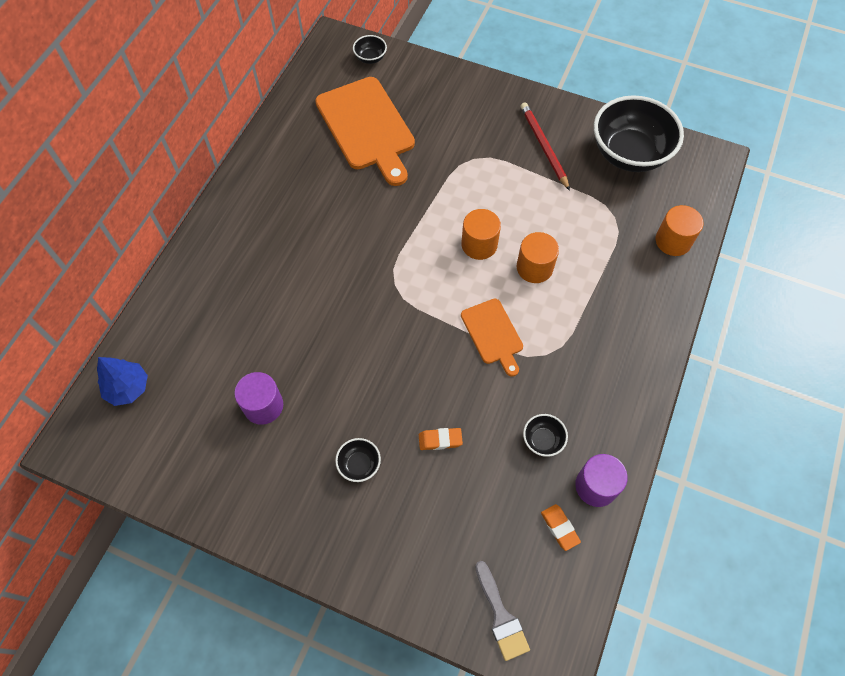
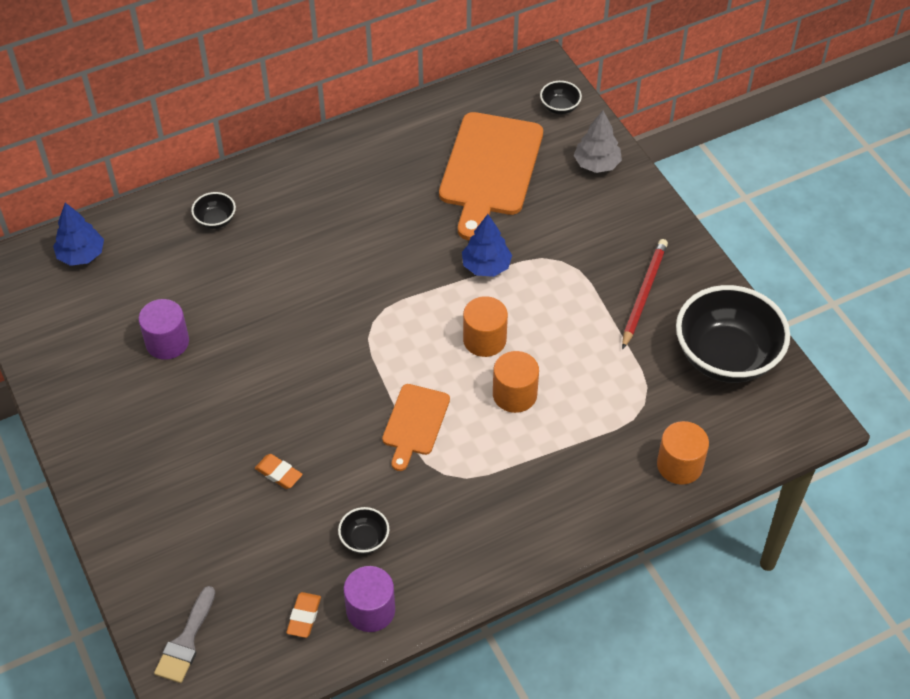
camera: 40 degrees right, 10 degrees down
(359, 465) = (195, 443): black bowl -> black bowl (215, 220)
(430, 194) = (486, 266): none -> blue tree
(431, 81) = (597, 164): none -> grey tree

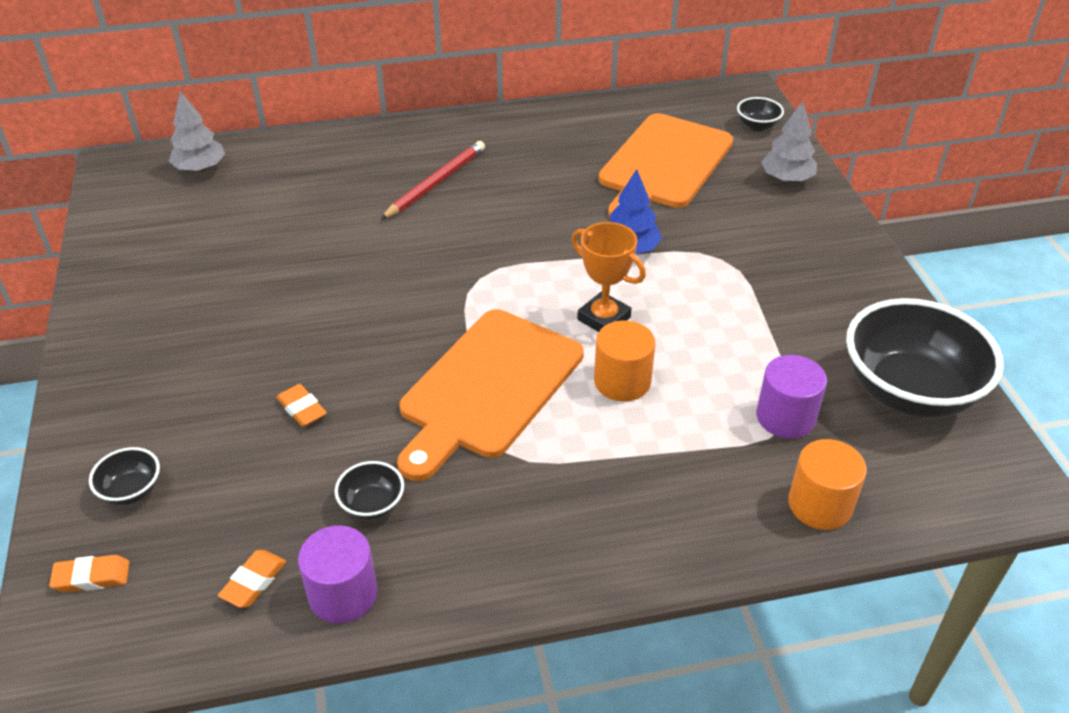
camera: 15 degrees right, 10 degrees down
(81, 255) = (200, 168): blue tree -> grey tree
(167, 342) = (245, 257): purple cylinder -> purple cylinder (785, 417)
(186, 641) = (92, 577): grey brush -> orange eraser
(215, 220) = (351, 162): black bowl -> black bowl (132, 491)
(415, 423) = (488, 388): orange cutting board -> orange cutting board, size x1.86
(484, 339) = (604, 318): orange cylinder -> orange trophy
(643, 294) = (813, 307): red pencil -> red pencil (436, 182)

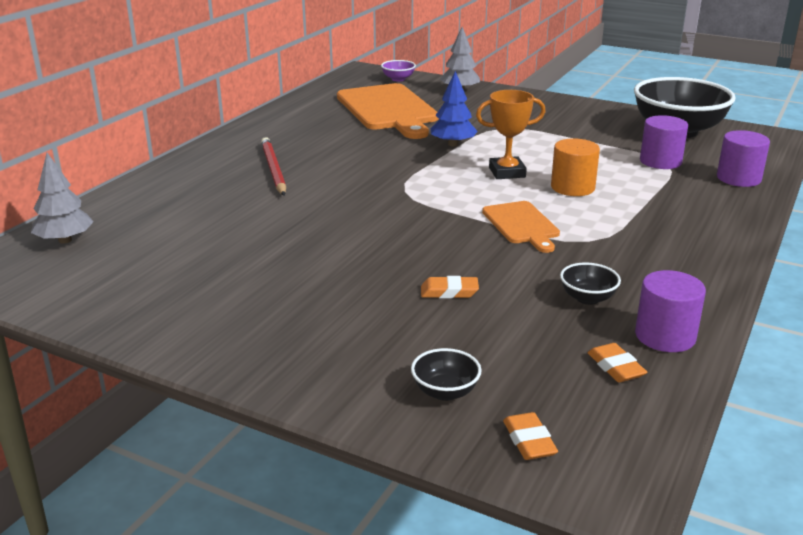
camera: 50 degrees left, 15 degrees down
(92, 577) = (529, 441): orange eraser -> orange eraser turned 45 degrees counterclockwise
(488, 388) = (522, 225): orange cutting board -> orange cutting board, size x0.54
(757, 126) = (398, 79): black bowl -> purple bowl
(820, 504) = (738, 178): orange cylinder -> purple cylinder

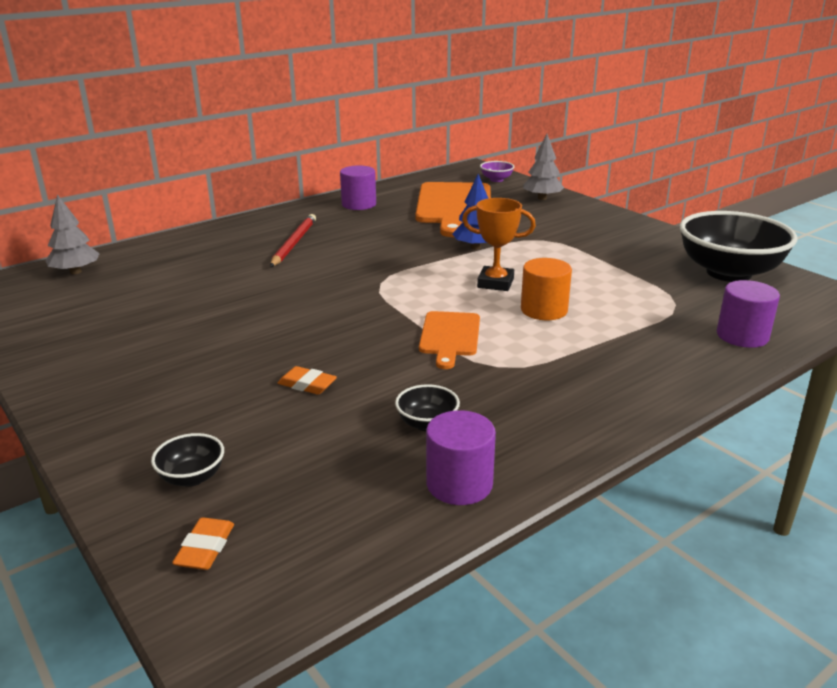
camera: 25 degrees right, 0 degrees up
(615, 367) = (371, 501): orange eraser -> none
(660, 161) = (671, 301): purple cylinder -> purple cylinder (359, 204)

